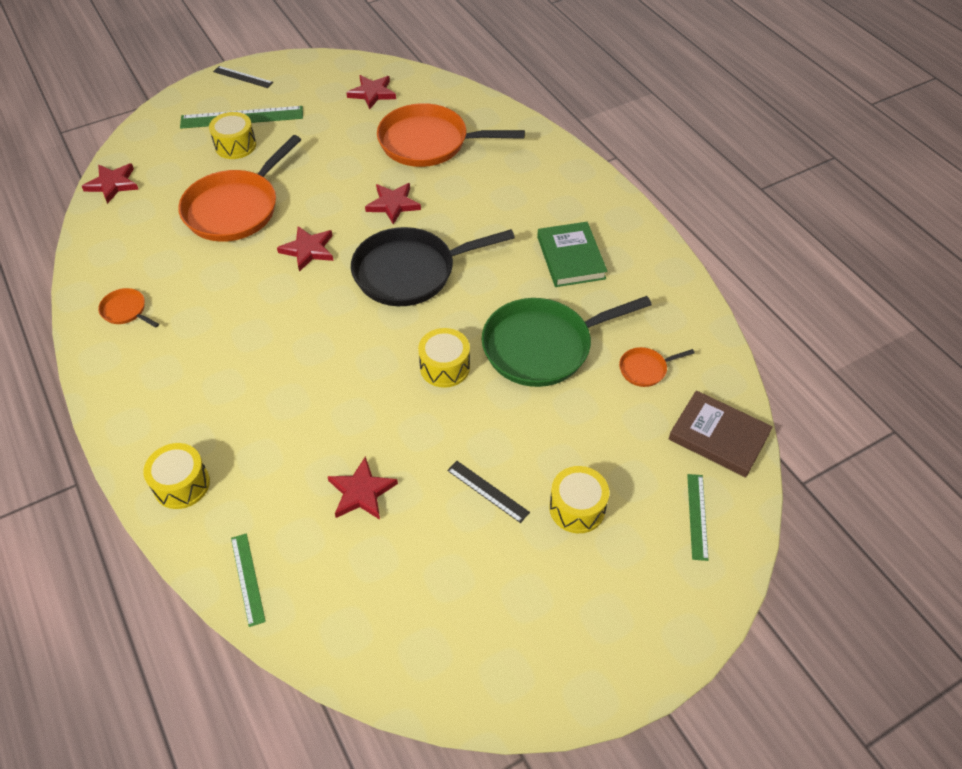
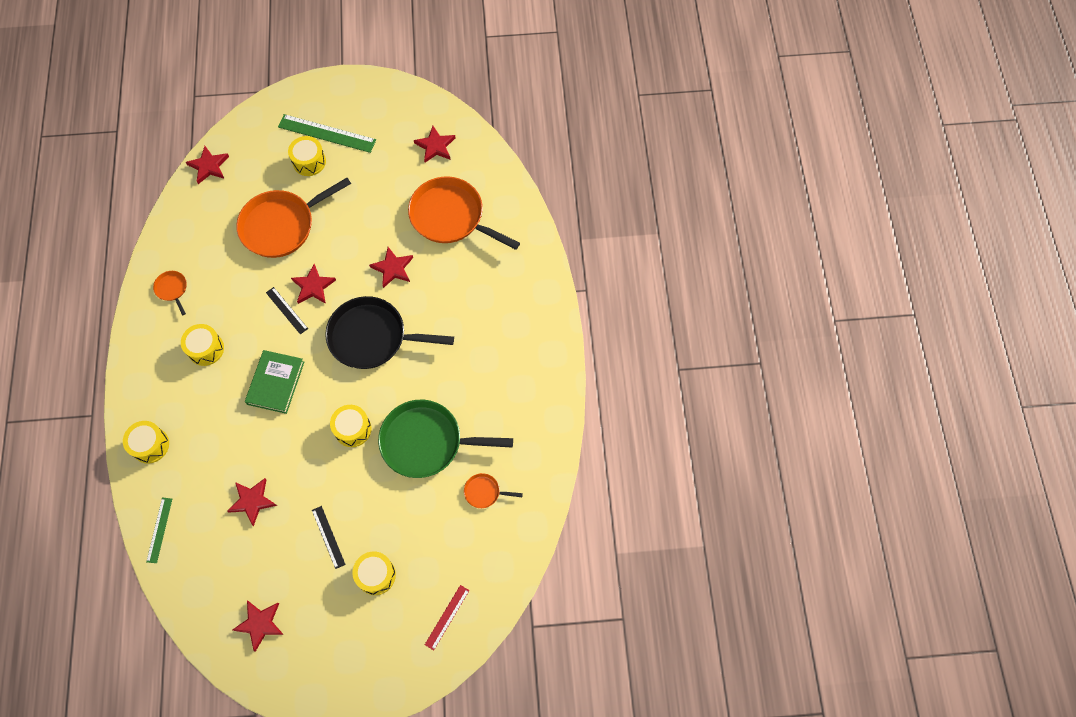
camera: 25 degrees right, 15 degrees up
(204, 354) = (206, 349): none -> yellow drum
(243, 77) = (347, 88): black ruler -> black ruler (287, 310)
(459, 633) = (260, 624): none -> red star
(571, 257) = (491, 373): green book -> green book (276, 383)
(697, 516) = (447, 617): green ruler -> red ruler
(718, 436) = (499, 567): brown book -> none

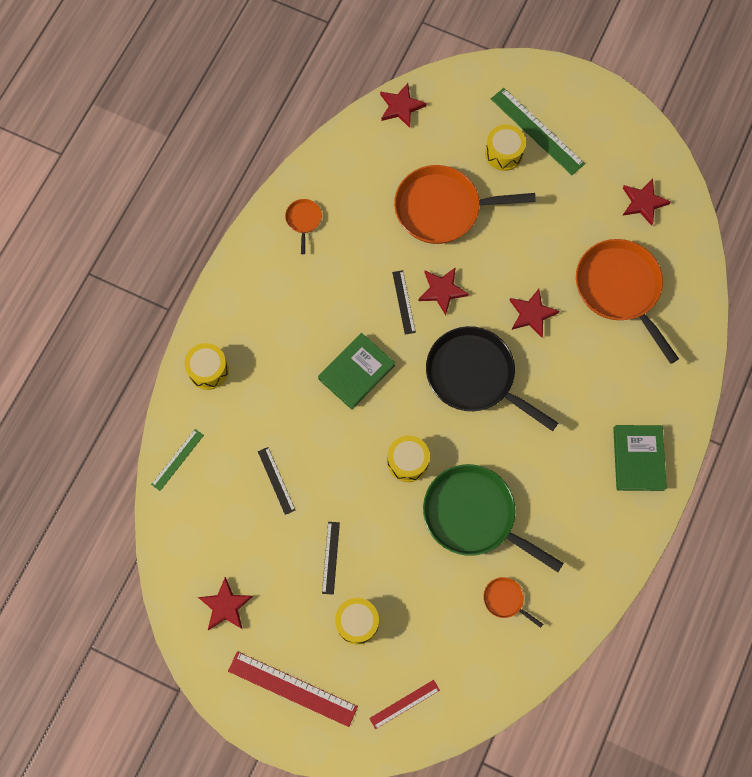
camera: 30 degrees right, 5 degrees up
(206, 349) = (306, 300): yellow drum -> none
(252, 501) = (276, 480): red star -> black ruler
(349, 657) = (292, 688): none -> red ruler
(530, 332) = (638, 459): none -> green book

